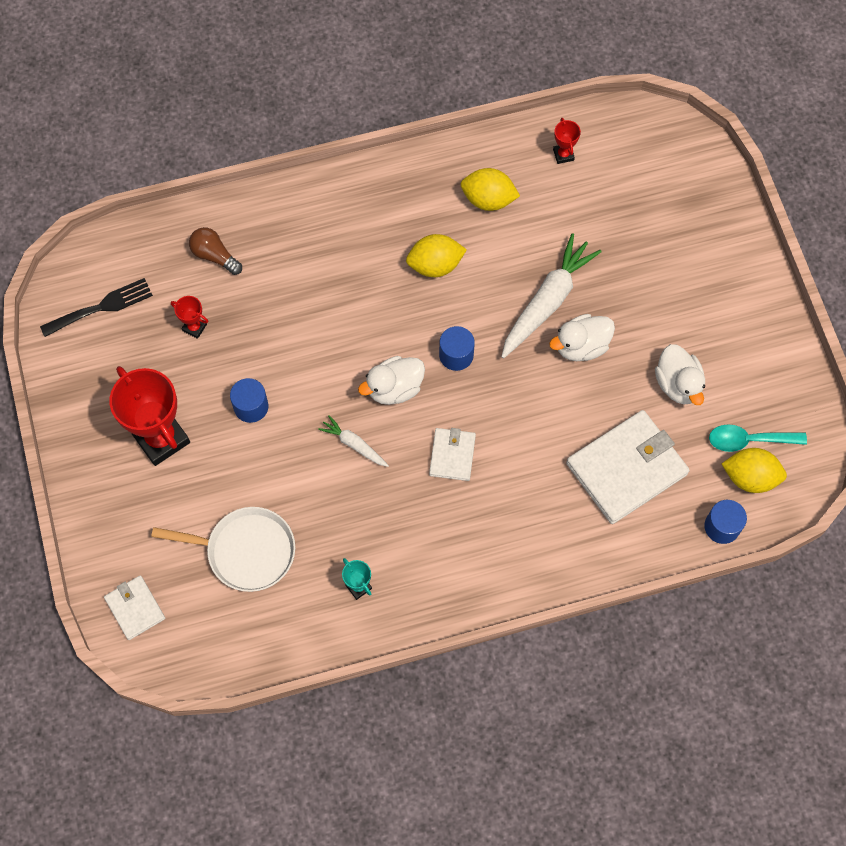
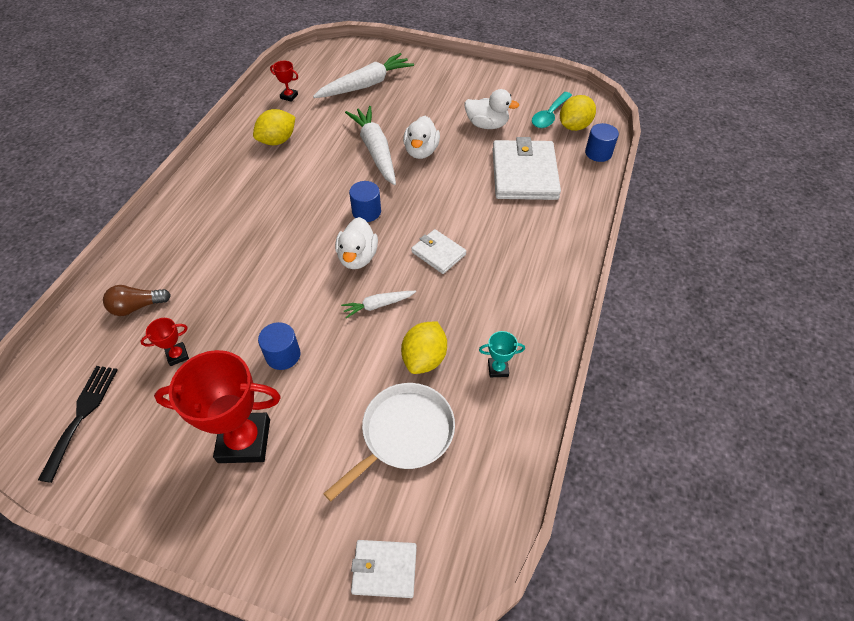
camera: 55 degrees left, 15 degrees down
(435, 265) = (292, 188): yellow lemon -> yellow lemon (424, 358)
(645, 215) = (365, 85): none -> white carrot

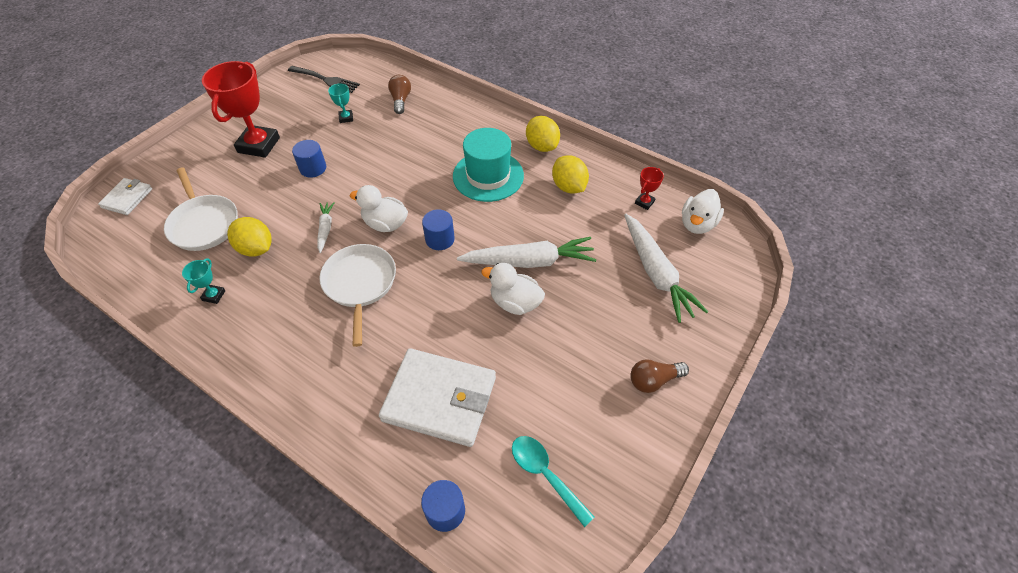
camera: 105 degrees right, 0 degrees up
(177, 355) = (346, 118): red trophy -> turquoise trophy
(271, 196) = (488, 176): none -> turquoise hat
(438, 253) = (360, 284): white wallet -> white pan
(459, 79) = (653, 380): none -> brown light bulb
(487, 125) = (545, 385): white duck -> white duck (697, 224)
(574, 126) = (512, 501): yellow lemon -> yellow lemon (542, 146)

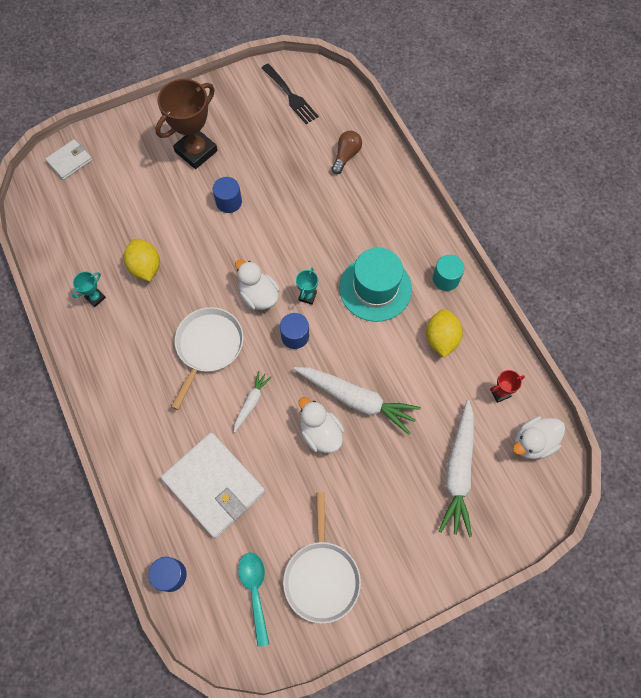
camera: 30 degrees right, 15 degrees up
(204, 224) = (117, 220): white pan -> white pan (321, 576)
(259, 145) = (196, 151): red trophy -> brown trophy
(325, 229) = (208, 275): white carrot -> white carrot (251, 402)
(346, 118) = (285, 154): turquoise trophy -> turquoise trophy (307, 296)
(542, 146) = (446, 279): yellow lemon -> turquoise cylinder
(653, 380) = (386, 566): brown light bulb -> none

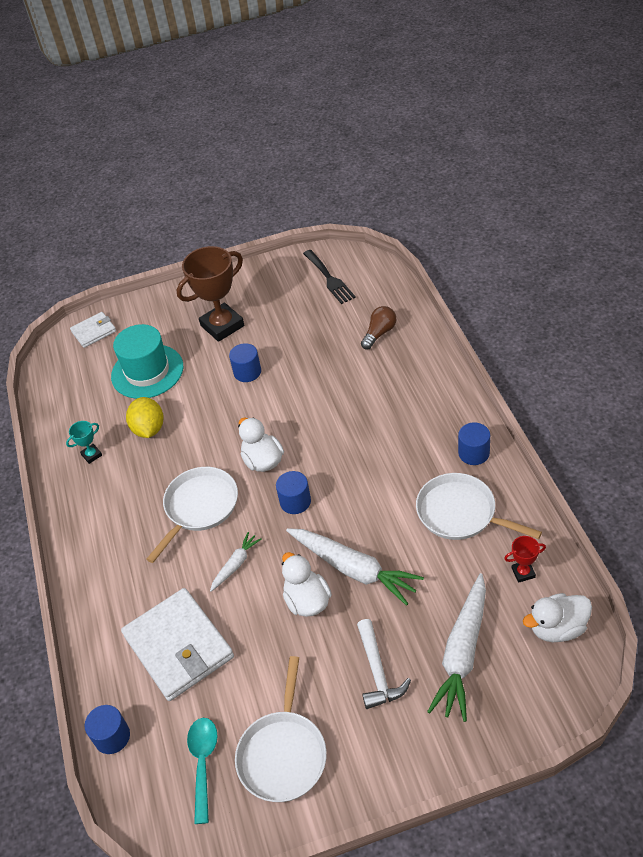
camera: 15 degrees right, 20 degrees down
(307, 296) = (315, 463): turquoise trophy -> none
(375, 288) = (392, 459): turquoise hat -> turquoise hat (147, 371)
(390, 495) = (378, 672): none -> white hammer
(441, 339) = (460, 513): yellow lemon -> white pan
(446, 279) = (474, 453): turquoise cylinder -> blue cylinder

